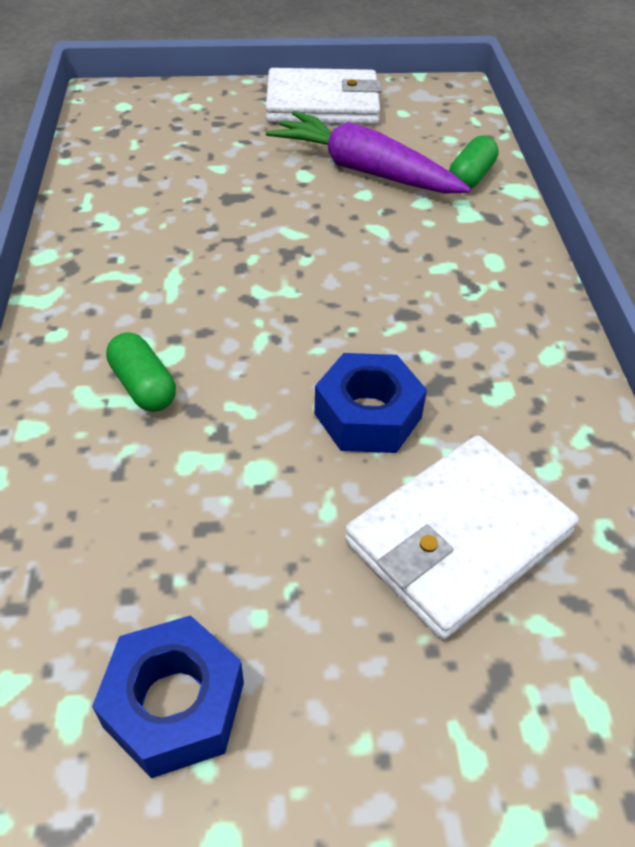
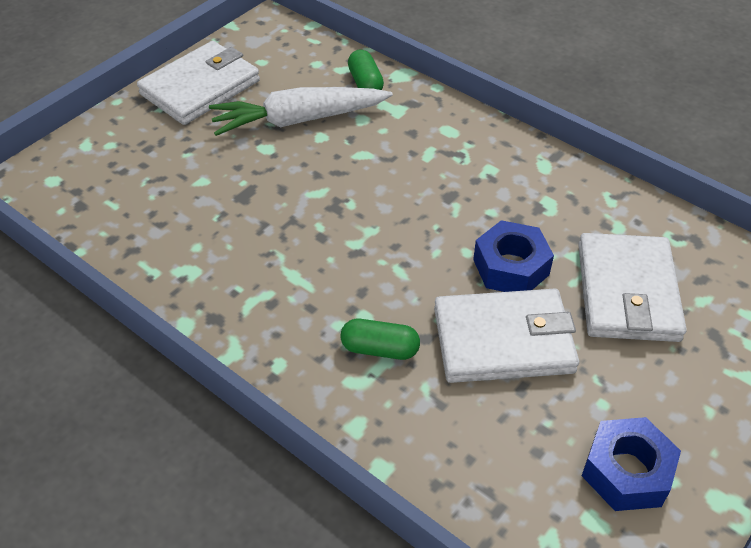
camera: 45 degrees left, 0 degrees up
(256, 471) = (503, 340): none -> white wallet
(364, 171) = (299, 120): purple carrot -> white carrot

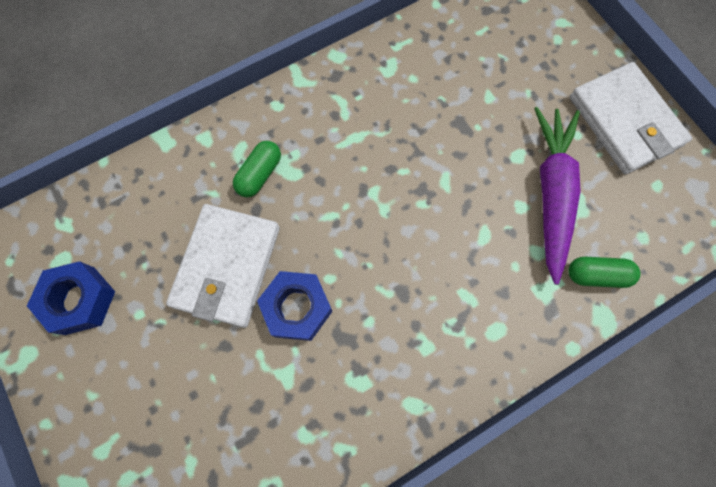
camera: 110 degrees right, 25 degrees up
(299, 120) = (551, 194): white carrot -> purple carrot
(627, 292) = (228, 397): white wallet -> none

